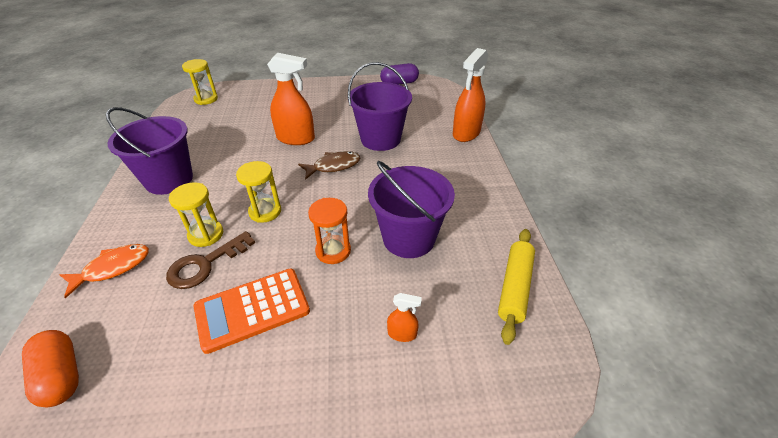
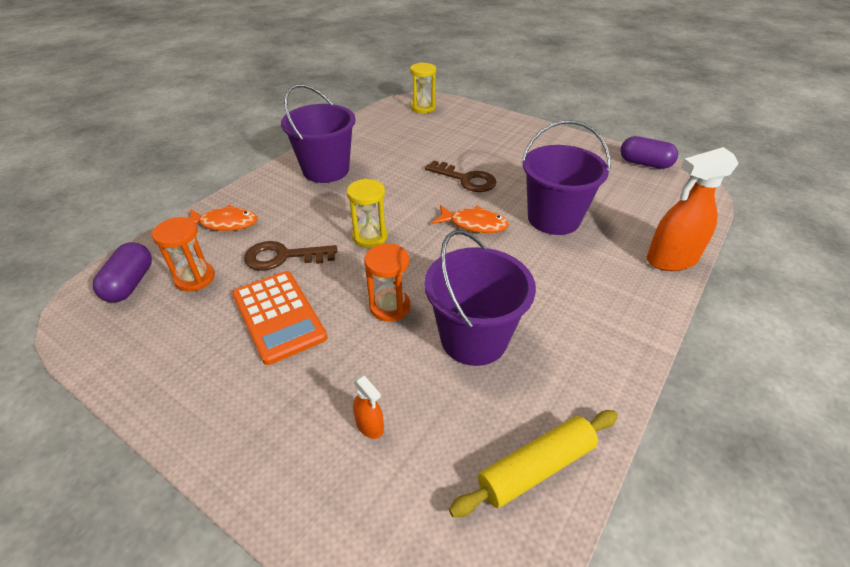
camera: 40 degrees right, 0 degrees up
(61, 376) = (130, 284): orange capsule -> purple capsule
(134, 328) = (195, 278): none -> orange hourglass
(206, 235) = (307, 232): yellow hourglass -> none
(252, 309) = (278, 316): orange calculator -> orange calculator turned 135 degrees counterclockwise
(296, 138) = (465, 179): orange spray bottle -> brown key
(333, 166) = (474, 224): brown fish -> orange fish

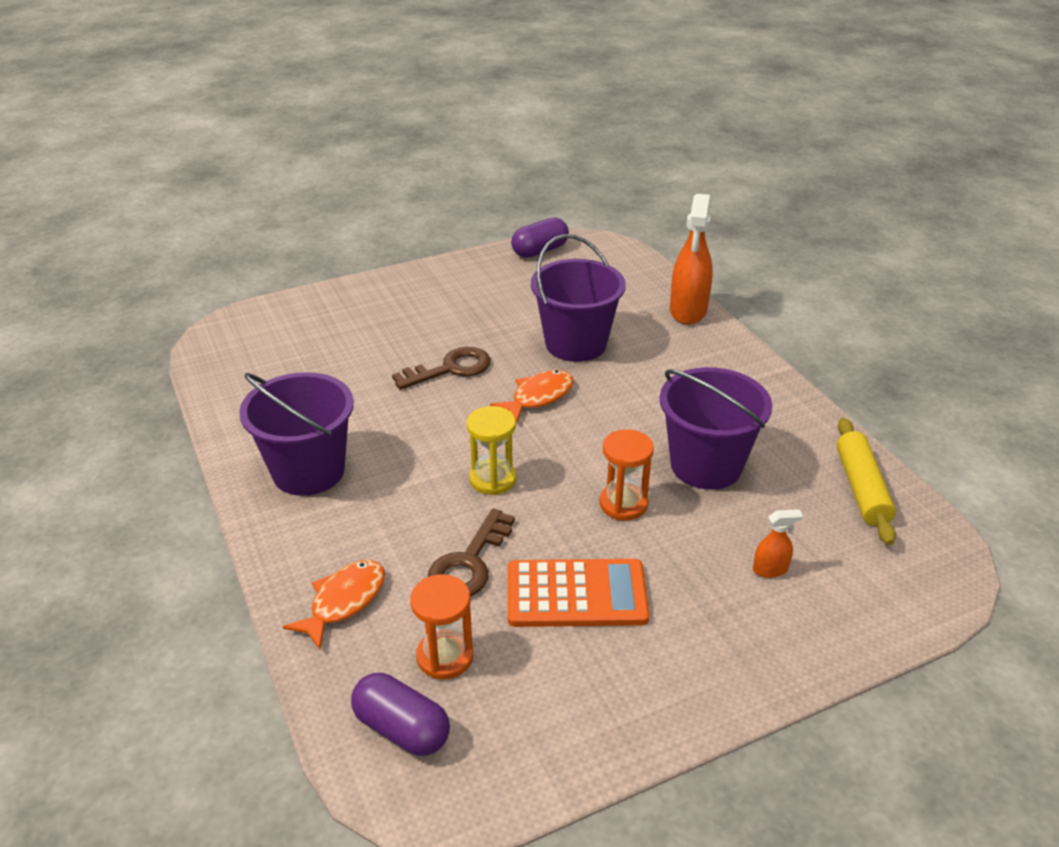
camera: 60 degrees left, 5 degrees down
(423, 108) = (246, 336): yellow hourglass -> none

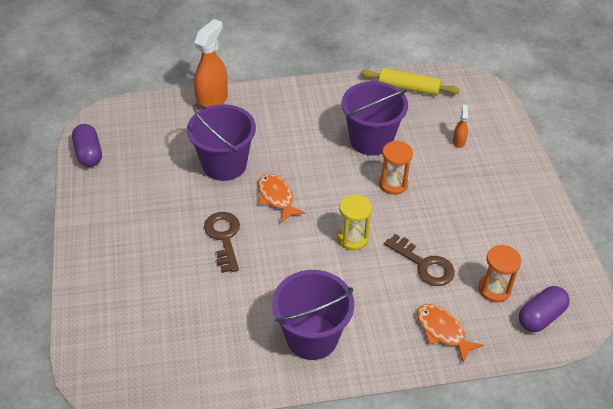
camera: 75 degrees left, 10 degrees up
(576, 594) = (459, 222): orange calculator -> none
(688, 311) = (212, 100): orange spray bottle -> orange spray bottle turned 90 degrees counterclockwise

